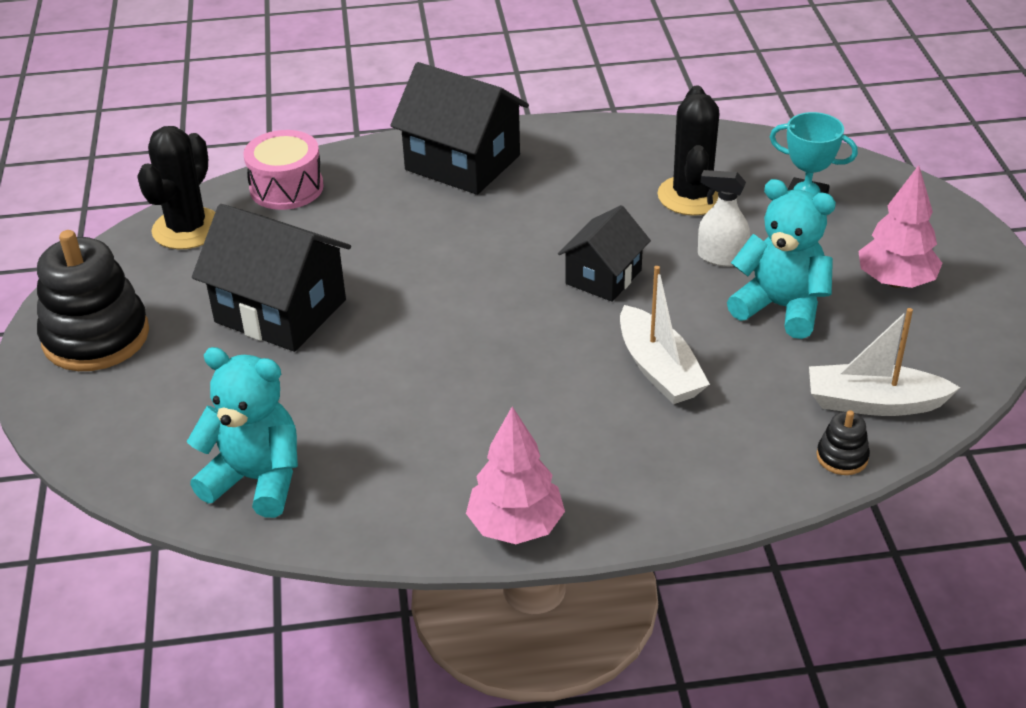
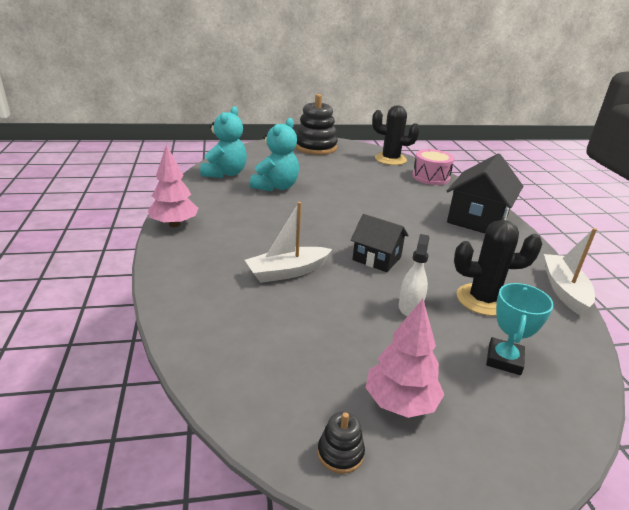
camera: 85 degrees right, 10 degrees down
(280, 311) = (334, 177): black house -> none
(780, 307) = (354, 329): turquoise teddy bear -> turquoise teddy bear (276, 187)
(842, 457) = (188, 339): black stacking toy -> black stacking toy (340, 453)
(874, 403) = (241, 363): white boat -> white boat (564, 290)

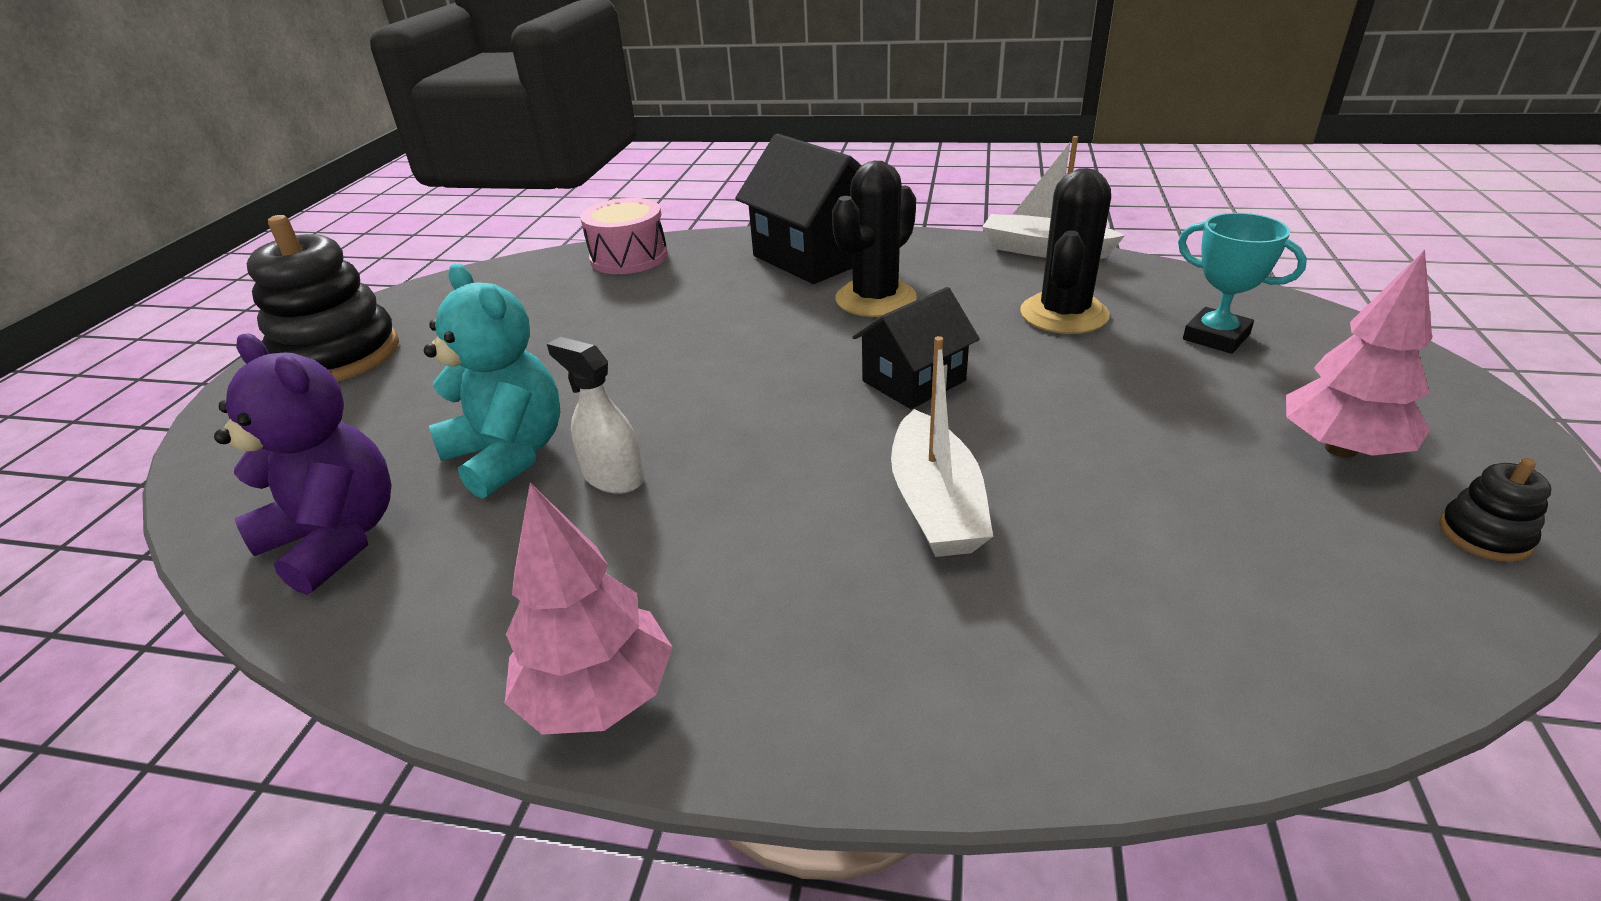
camera: 65 degrees left, 5 degrees up
(225, 173) = (336, 539): turquoise teddy bear -> purple teddy bear
(390, 159) = (510, 278): black cactus -> black cactus (875, 299)
(410, 307) = (1079, 381): white spray bottle -> white spray bottle (613, 477)

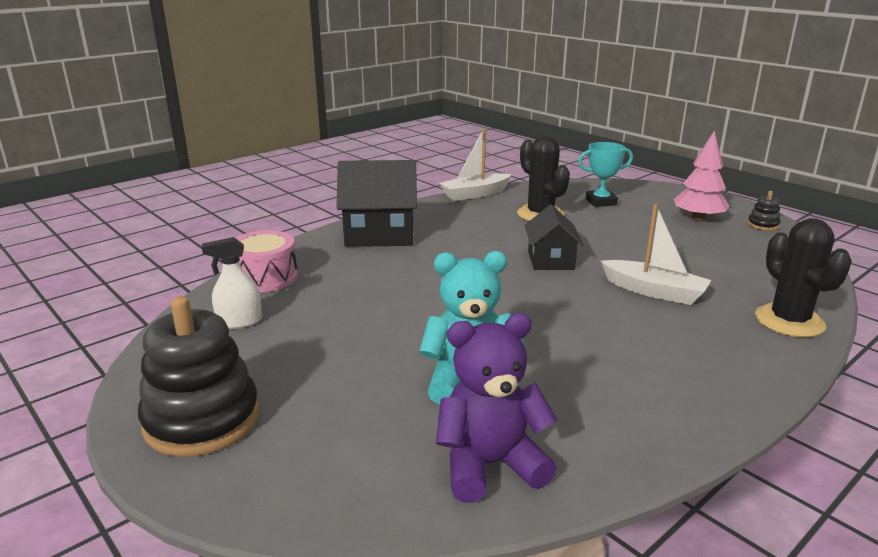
camera: 55 degrees left, 10 degrees down
(599, 696) = (719, 408): pink tree -> none
(613, 477) = (538, 356): white spray bottle -> white spray bottle (239, 322)
(875, 299) = (457, 239): black cactus -> black cactus (789, 321)

